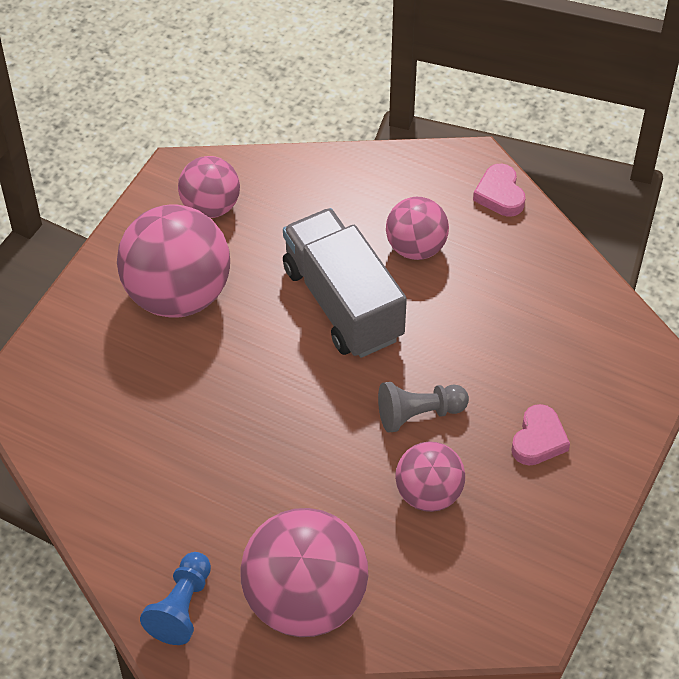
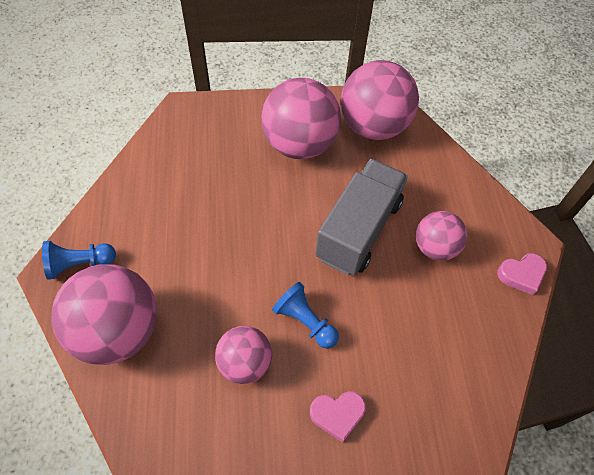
camera: 55 degrees right, 5 degrees up
(210, 207) = (373, 127): pink ball -> pink ball, size x1.73
(418, 414) = (305, 321): grey pawn -> blue pawn
(500, 194) = (521, 275): pink heart -> pink heart turned 150 degrees counterclockwise

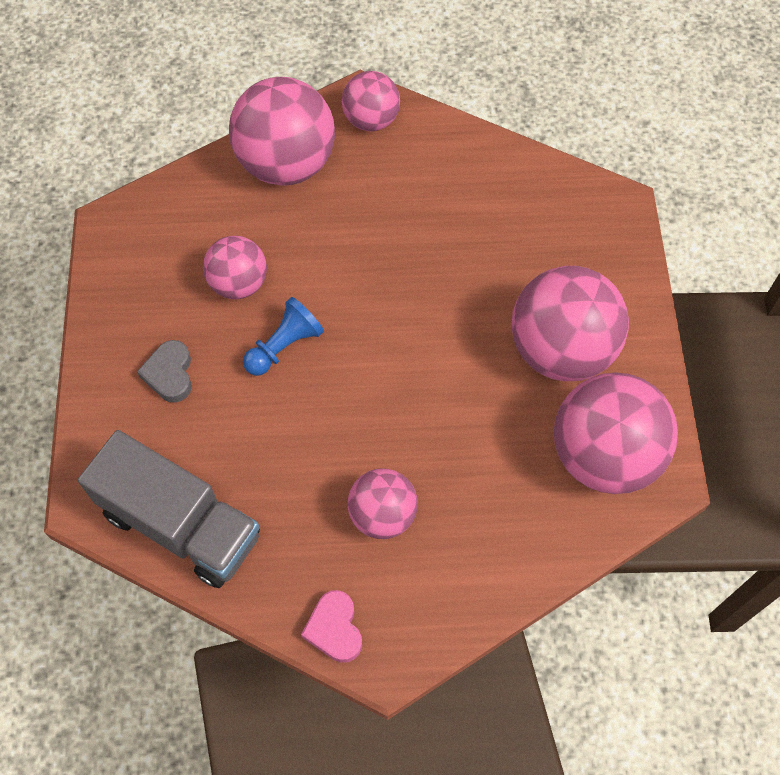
camera: 95 degrees right, 5 degrees up
(79, 264) = (371, 120): blue pawn -> pink ball
(337, 415) = (170, 374): pink heart -> grey heart
(359, 230) = (413, 417): grey truck -> grey truck (181, 524)

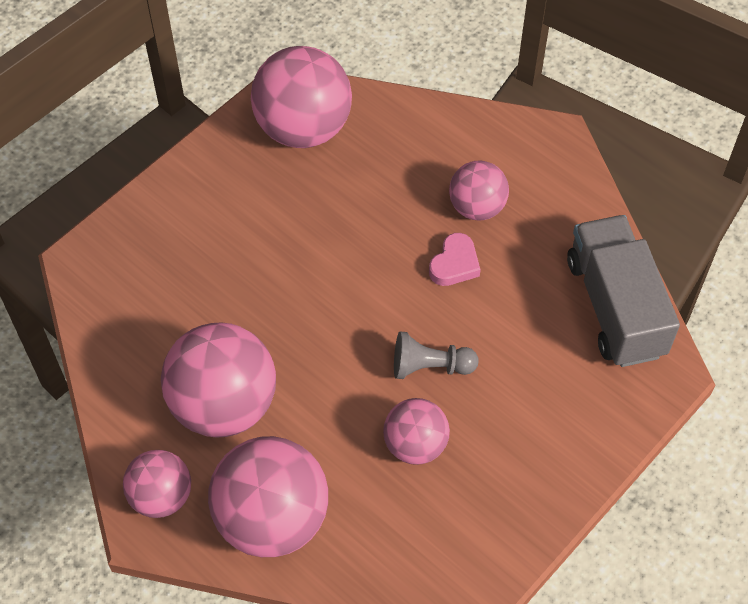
camera: 135 degrees left, 5 degrees down
(170, 374) = (533, 417): grey heart -> none
(284, 346) = (430, 366): blue pawn -> grey pawn
(334, 629) = (570, 173): pink heart -> pink heart (454, 264)
(561, 350) = (249, 204): pink ball -> pink ball (224, 405)

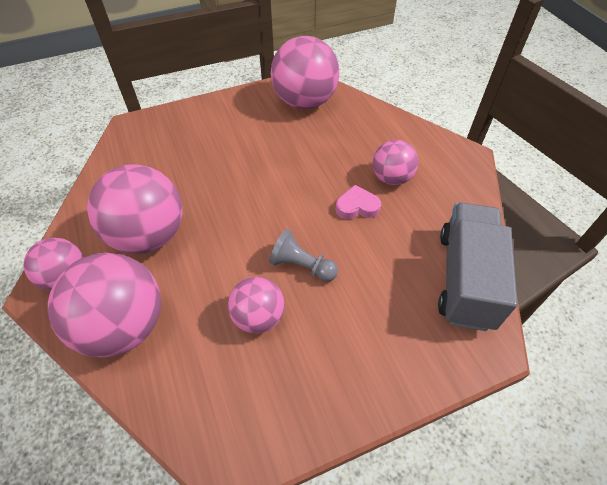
camera: 25 degrees right, 5 degrees down
(454, 264) = (357, 206): pink heart -> pink heart turned 150 degrees counterclockwise

